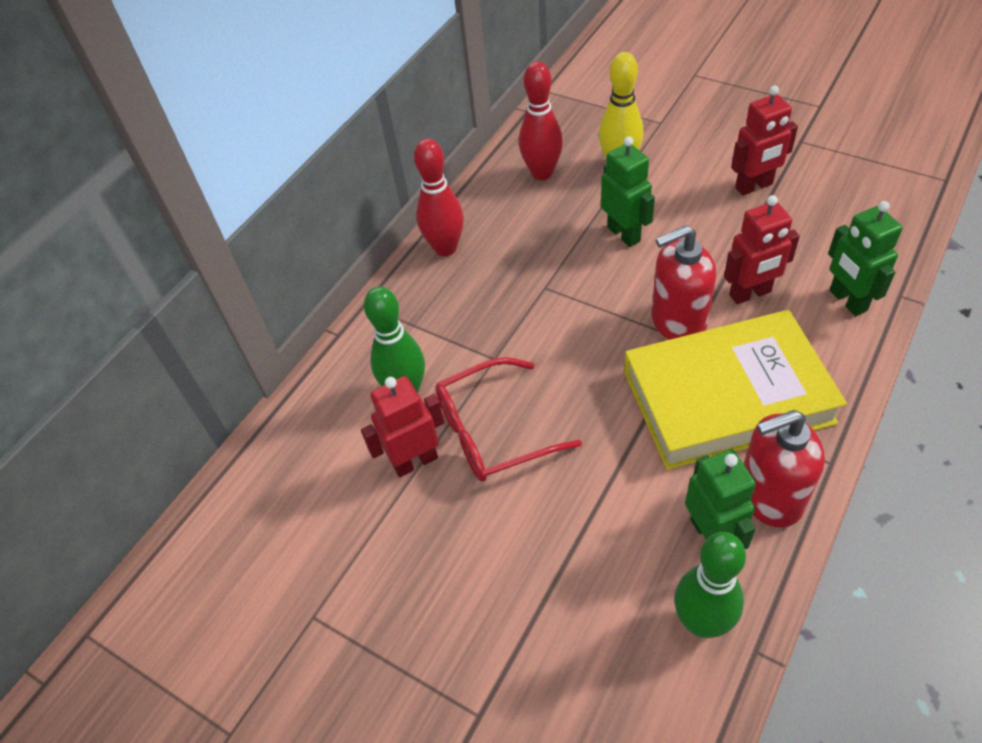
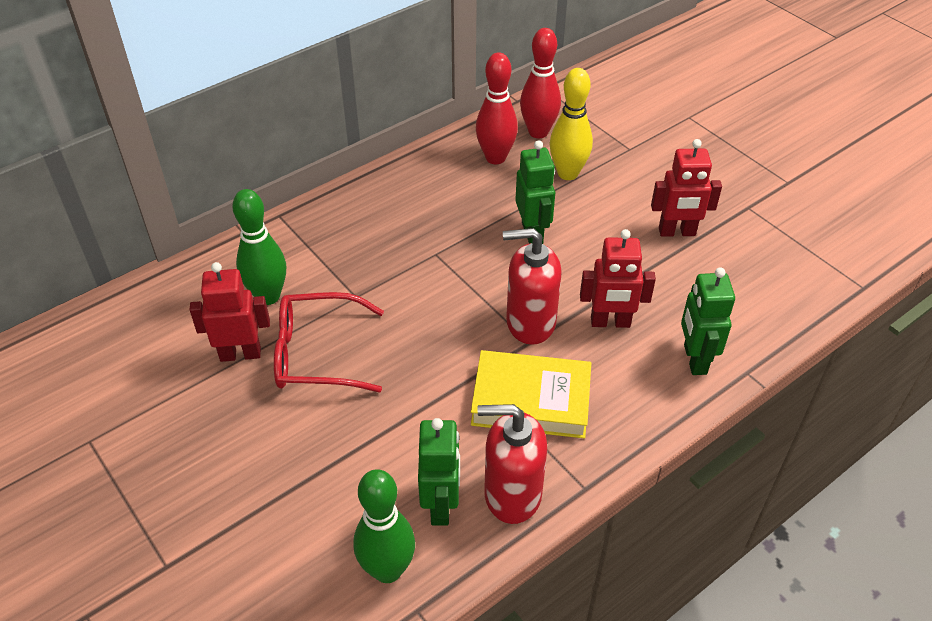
camera: 15 degrees right, 5 degrees down
(445, 248) = (373, 193): red bowling pin -> red bowling pin (538, 132)
(726, 396) = (531, 399): yellow book -> yellow book, size x0.67

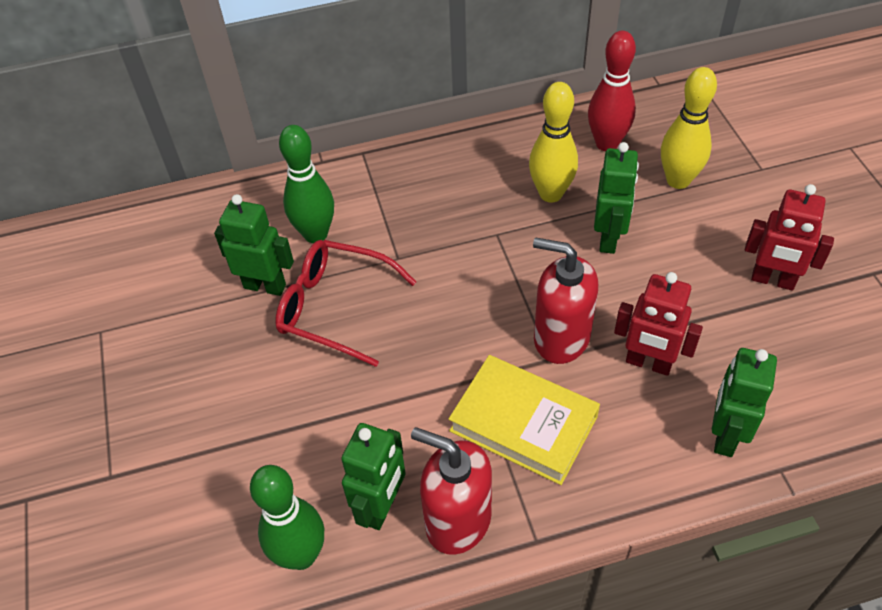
camera: 25 degrees right, 5 degrees up
(240, 354) = (265, 286): red robot -> green robot
(467, 209) = (551, 194): none -> yellow bowling pin
(538, 132) = (666, 125): red bowling pin -> none

